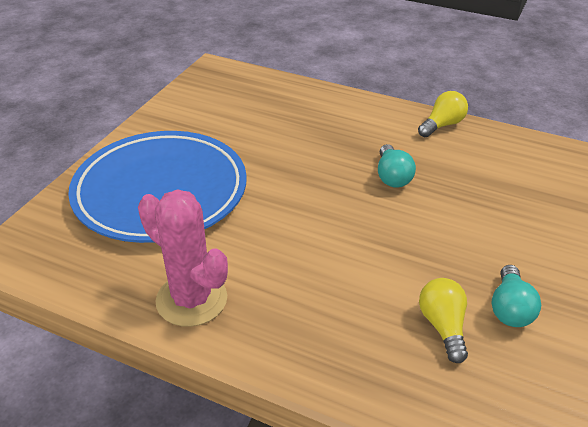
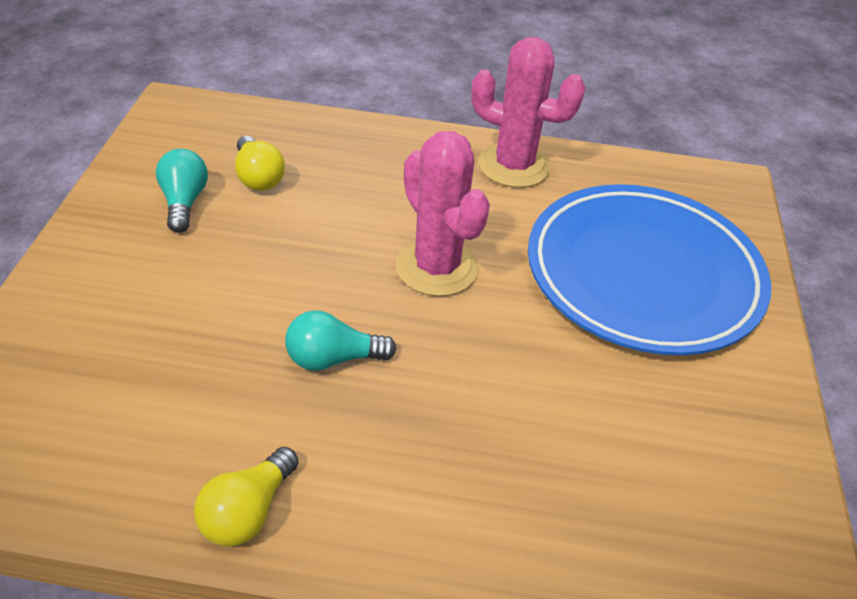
camera: 160 degrees right, 5 degrees up
(306, 219) = (436, 267): none -> pink cactus
(392, 177) = (333, 358): turquoise light bulb -> turquoise light bulb turned 75 degrees counterclockwise

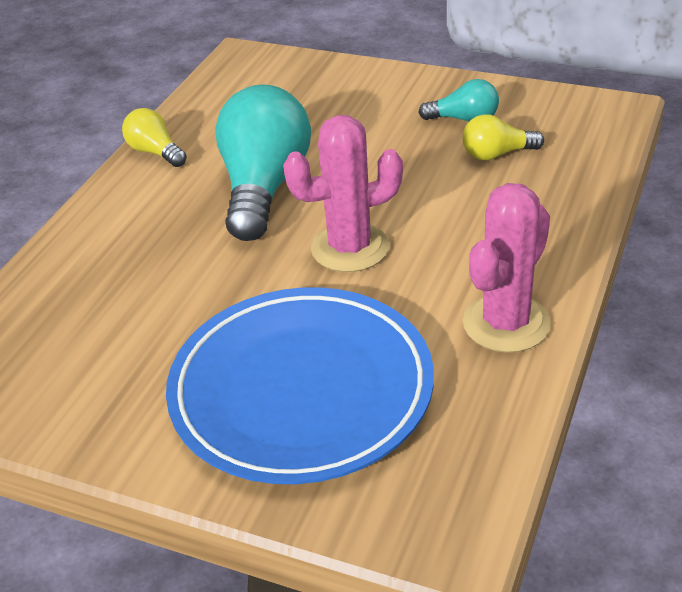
camera: 110 degrees right, 5 degrees down
(333, 358) = (264, 187): turquoise light bulb -> turquoise light bulb, size x2.06

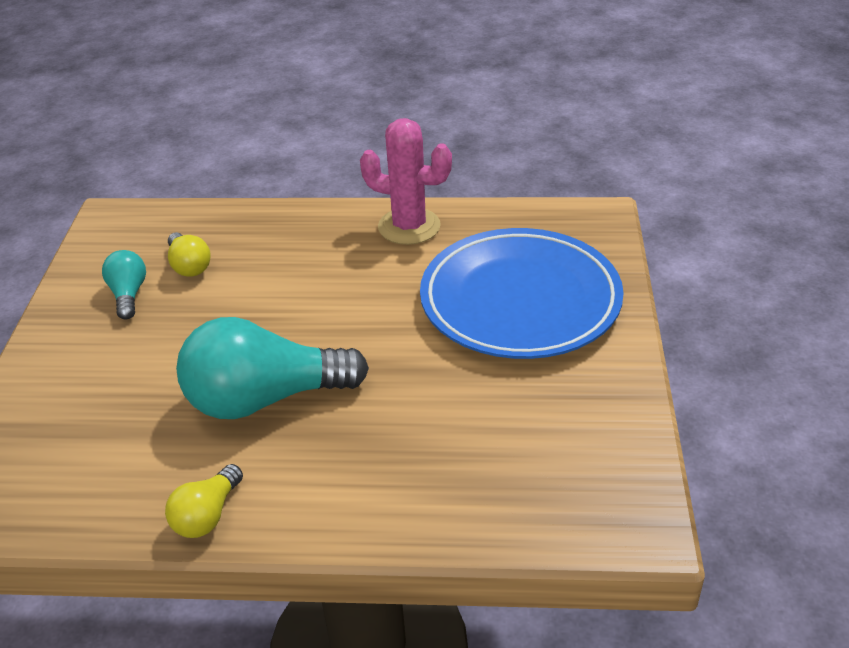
camera: 110 degrees left, 0 degrees up
(350, 248) = (346, 318): pink cactus -> none

